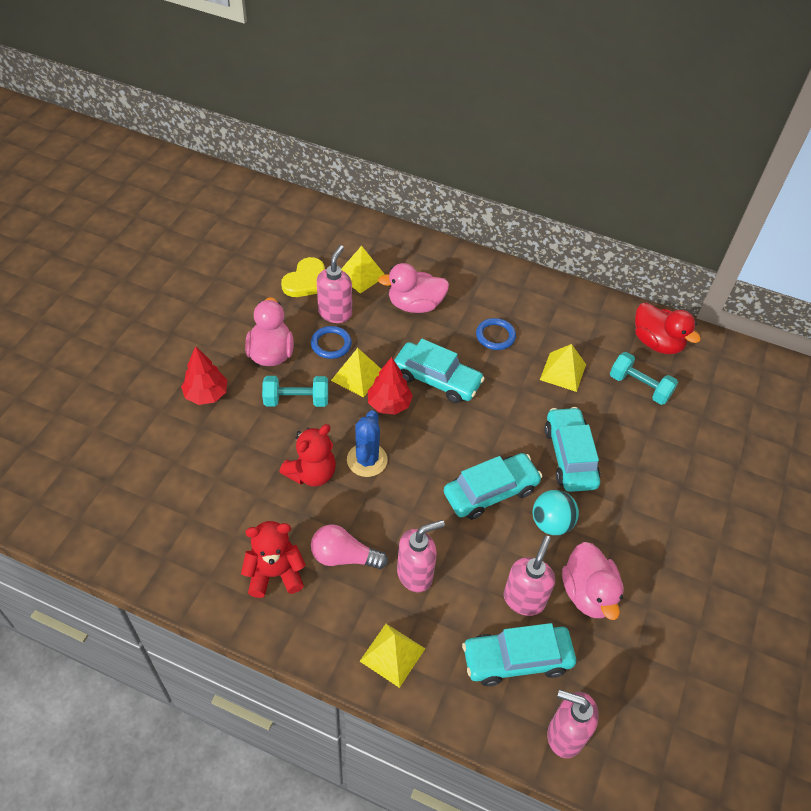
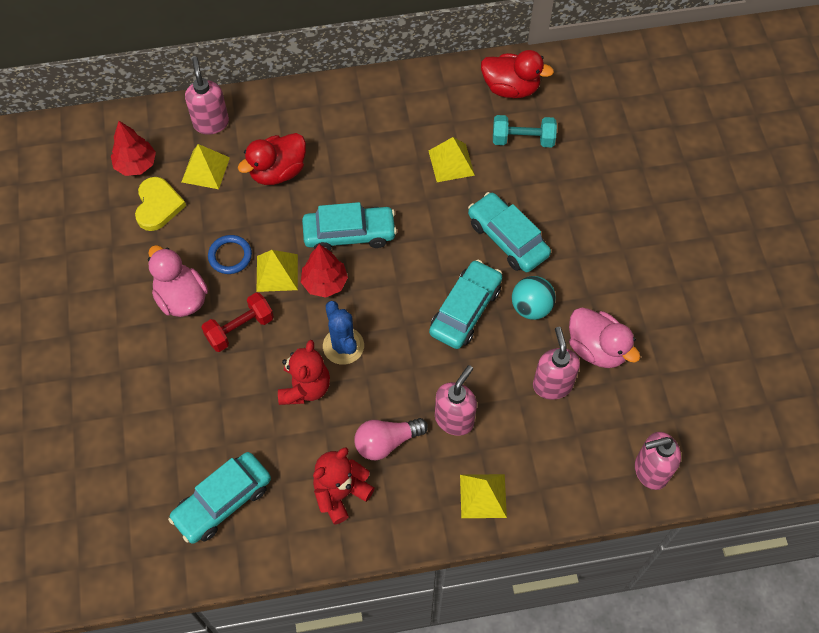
camera: 30 degrees left, 10 degrees up
(206, 394) = (153, 373): red tree -> red tree (136, 165)
(296, 400) = (240, 329): turquoise dumbbell -> red dumbbell
(335, 313) = (210, 222): pink soap dispenser -> pink soap dispenser (211, 123)
(415, 305) = (278, 172): pink duck -> red duck
(495, 336) = (371, 161): blue ring -> none
(517, 659) = (578, 436): turquoise car -> turquoise car (222, 501)

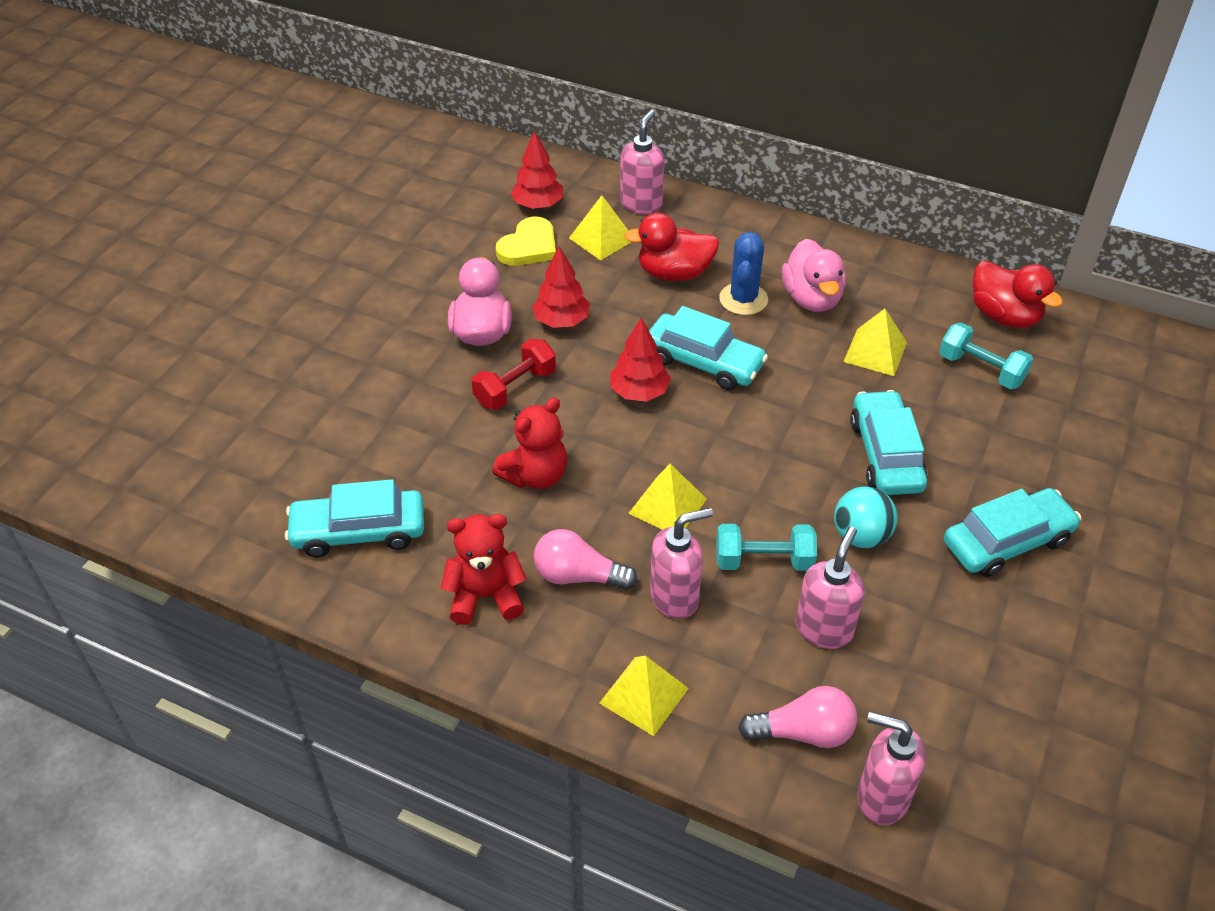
camera: 35 degrees right, 15 degrees down
(230, 256) = (561, 321): blue ring -> red tree
(240, 329) = (515, 387): red dumbbell -> red dumbbell turned 45 degrees counterclockwise
(277, 272) = (597, 358): yellow pyramid -> yellow pyramid (667, 506)
(343, 346) = (609, 459): blue cactus -> blue cactus (743, 299)
(465, 310) = (777, 498): turquoise car -> turquoise car (1007, 542)
(488, 360) = (763, 561): none -> turquoise dumbbell
(584, 459) = (803, 732): none -> pink light bulb
(597, 349) = (912, 622): pink duck -> pink duck (812, 298)

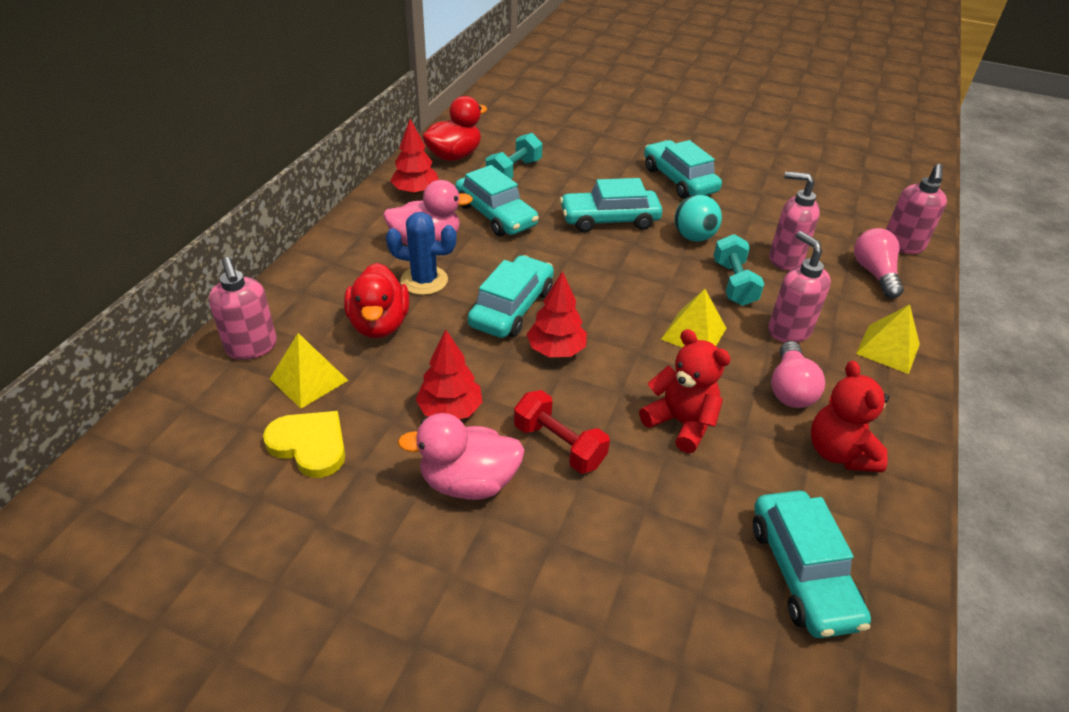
camera: 95 degrees left, 5 degrees down
(538, 205) = (225, 440): red tree -> red tree (415, 191)
(641, 204) = (252, 347): pink soap dispenser -> pink soap dispenser turned 135 degrees counterclockwise
(875, 352) = (495, 215): yellow pyramid -> turquoise car

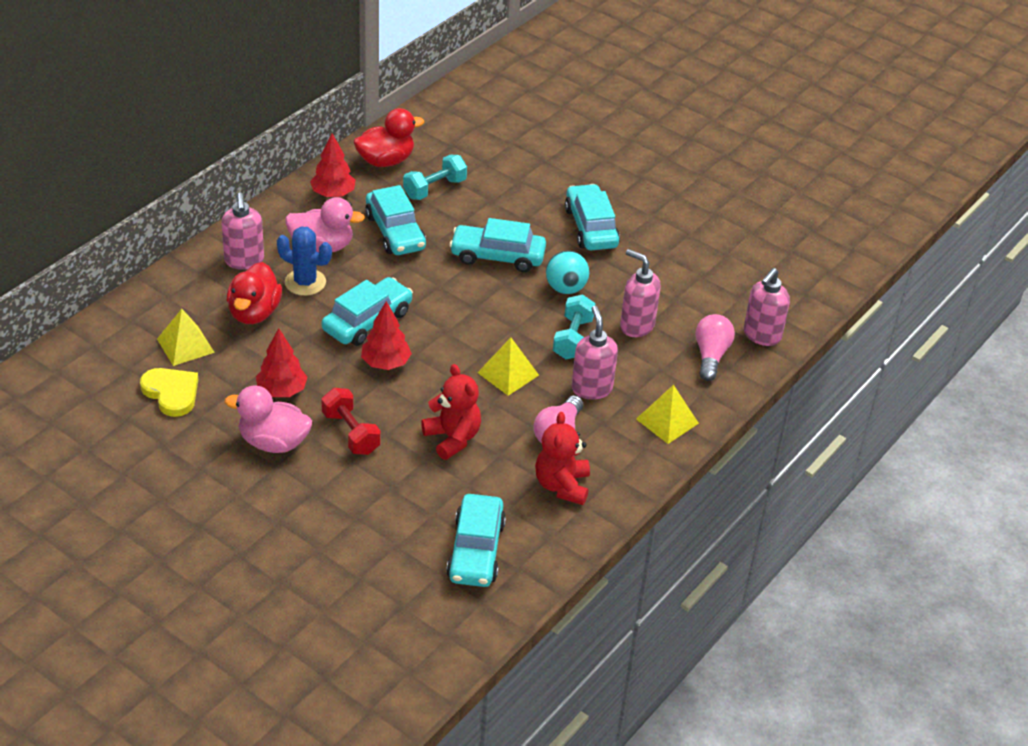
camera: 15 degrees right, 0 degrees up
(252, 347) = (150, 311): pink soap dispenser -> pink soap dispenser (244, 261)

